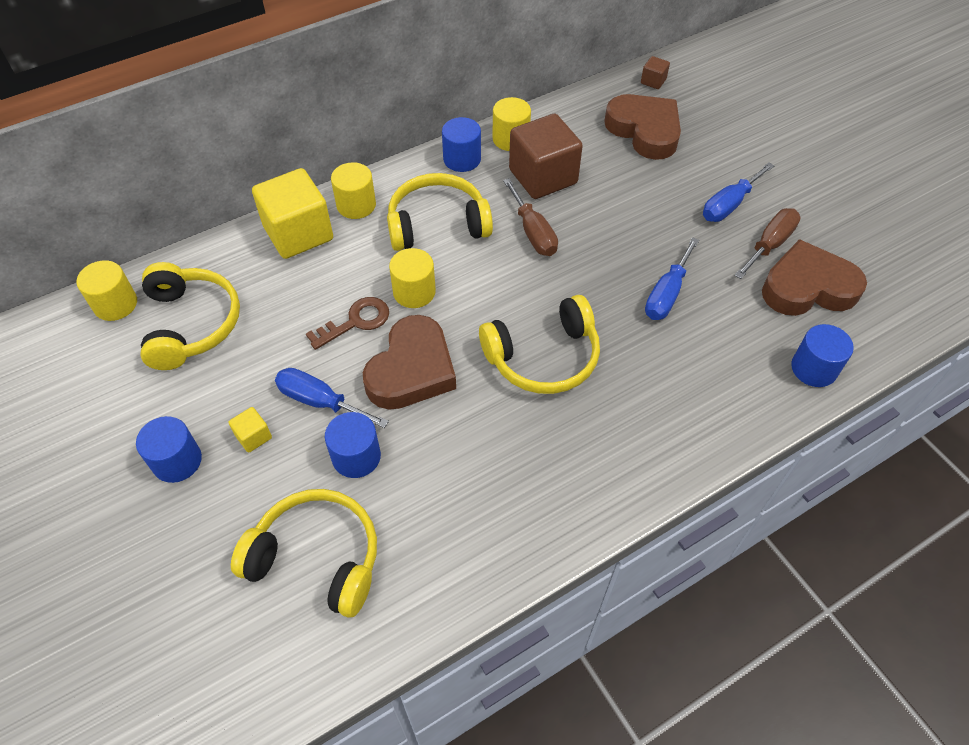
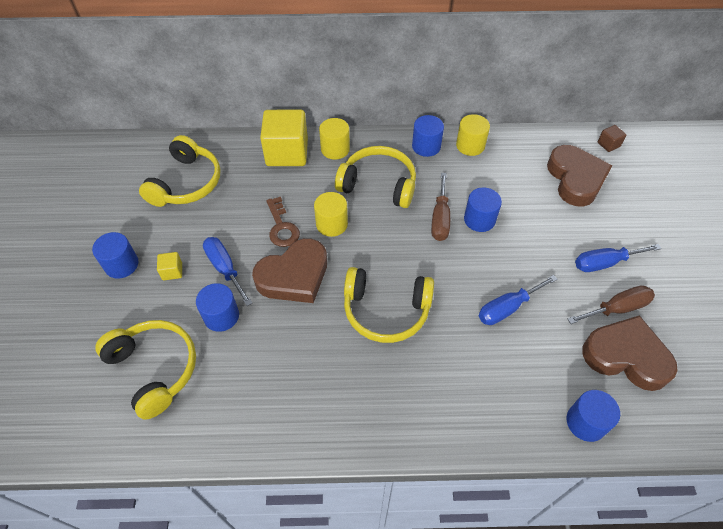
camera: 30 degrees right, 0 degrees up
(115, 304) = (154, 151): yellow cylinder -> none
(355, 322) = (281, 227): brown key -> brown key turned 75 degrees clockwise
(543, 177) = (474, 182): brown cube -> none
(575, 215) = (479, 219): none -> blue cylinder

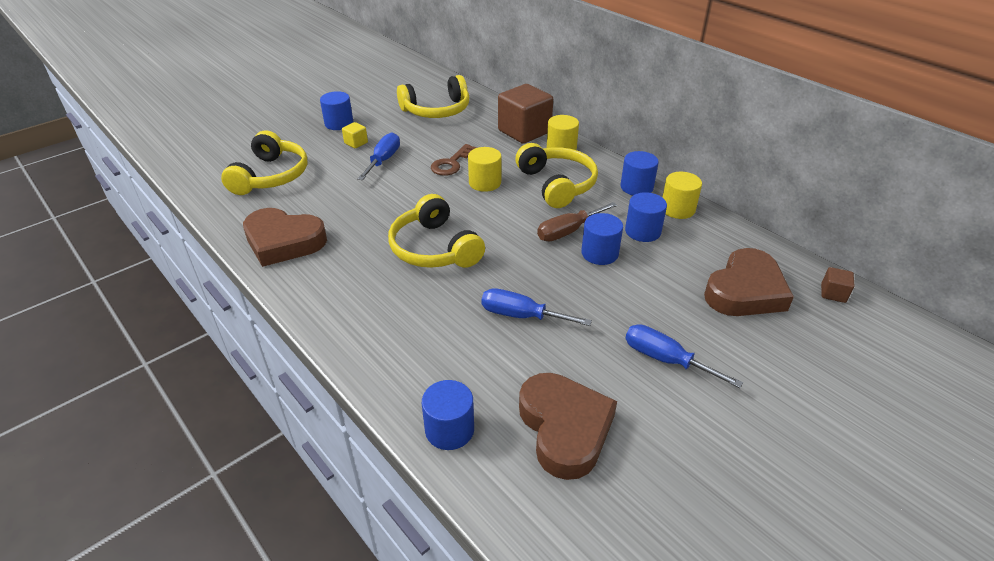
camera: 50 degrees right, 15 degrees down
(221, 316) = (341, 179): blue cylinder -> blue cylinder (642, 231)
(287, 153) = (524, 131): yellow cube -> brown cube
(294, 276) = (413, 190): brown heart -> brown heart (283, 242)
(617, 308) = (618, 394): brown screwdriver -> none

